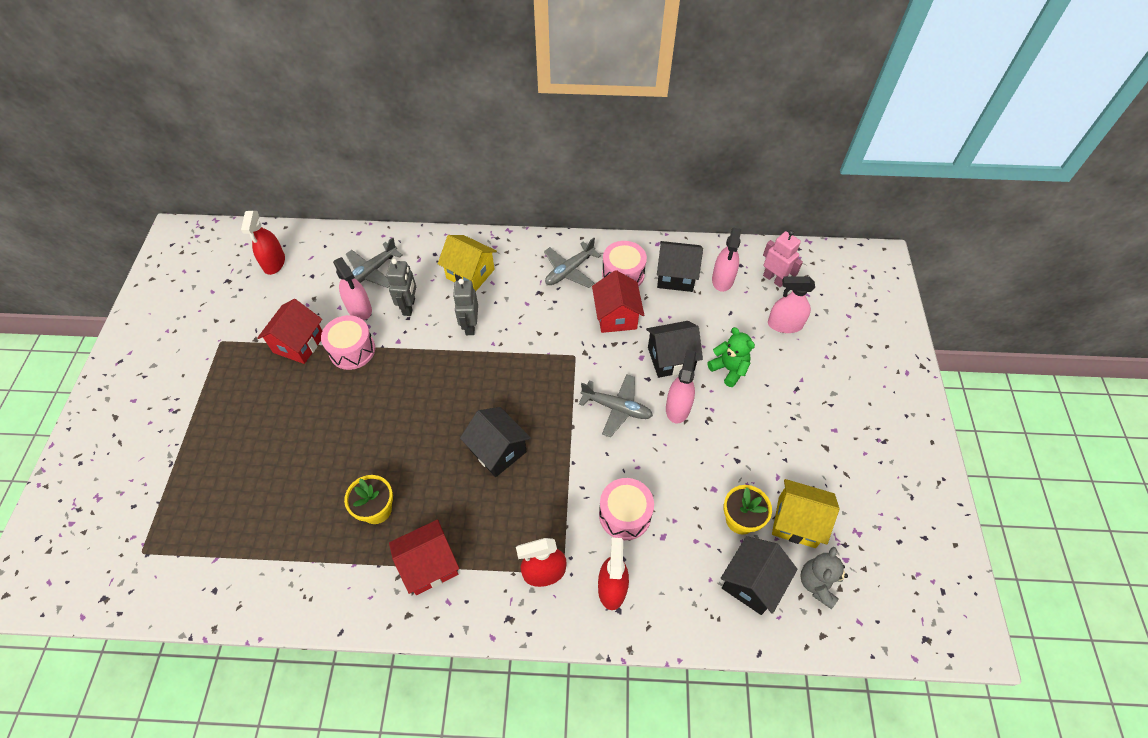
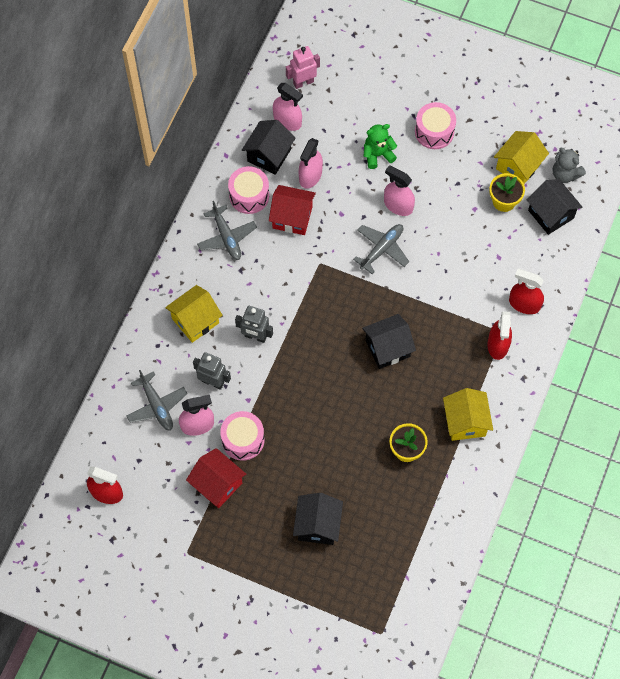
camera: 70 degrees left, 10 degrees up
(429, 565) = (465, 422): red house -> yellow house
(625, 515) = (473, 276): pink drum -> pink drum (434, 132)
(670, 359) = (351, 192): black house -> black house (318, 525)
(784, 324) = (352, 96): pink spray bottle -> pink spray bottle (310, 176)

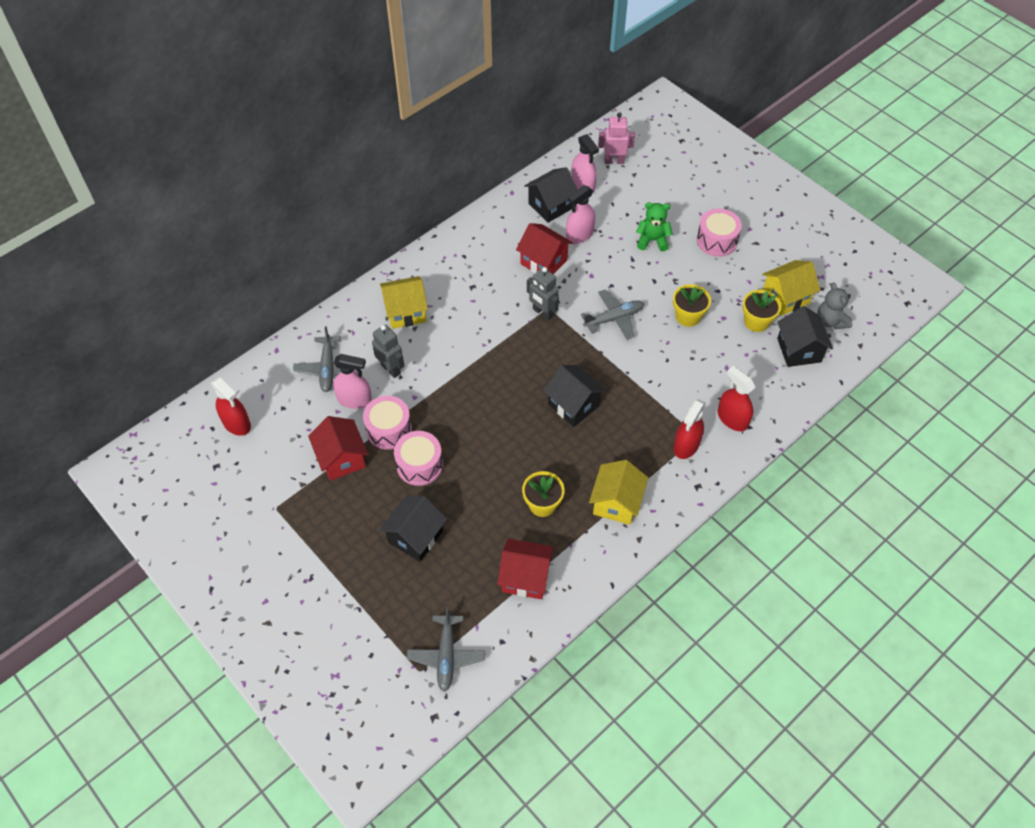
camera: 25 degrees right, 10 degrees down
(226, 237) = (474, 256): grey plane -> grey plane (446, 656)
(249, 196) = (514, 231): pink drum -> pink drum (419, 465)
(255, 336) = (453, 346): grey robot -> grey robot (542, 313)
(387, 348) = (573, 405): black house -> black house turned 45 degrees clockwise
(398, 205) = (649, 288): pink spray bottle -> none
(424, 519) = (525, 577): none -> red house
(444, 220) = (688, 316): none -> yellow flower pot

